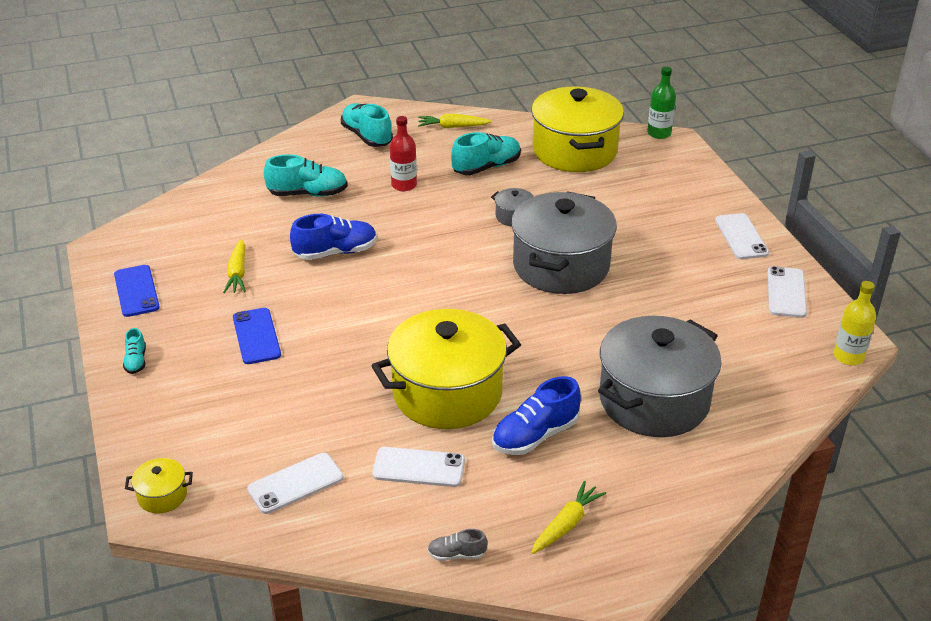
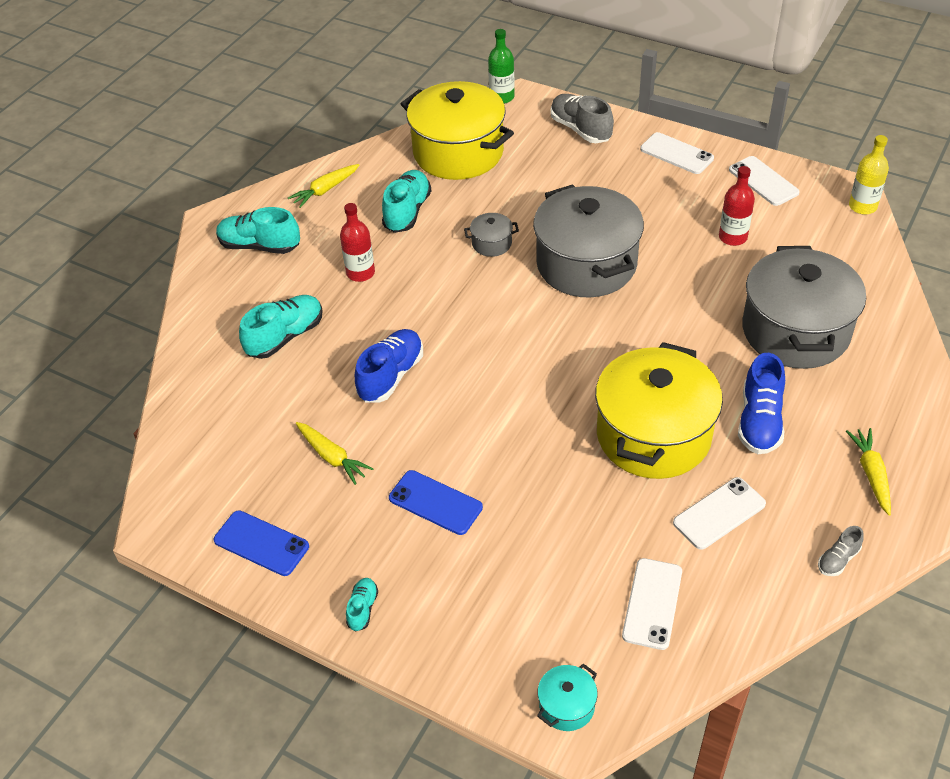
camera: 40 degrees left, 10 degrees up
(136, 361) = (362, 608): turquoise shoe -> turquoise shoe turned 120 degrees counterclockwise
(162, 496) = (566, 706): yellow pot -> turquoise pot
(688, 182) = (580, 129): none -> grey shoe
(700, 313) = (733, 237): none -> red bottle

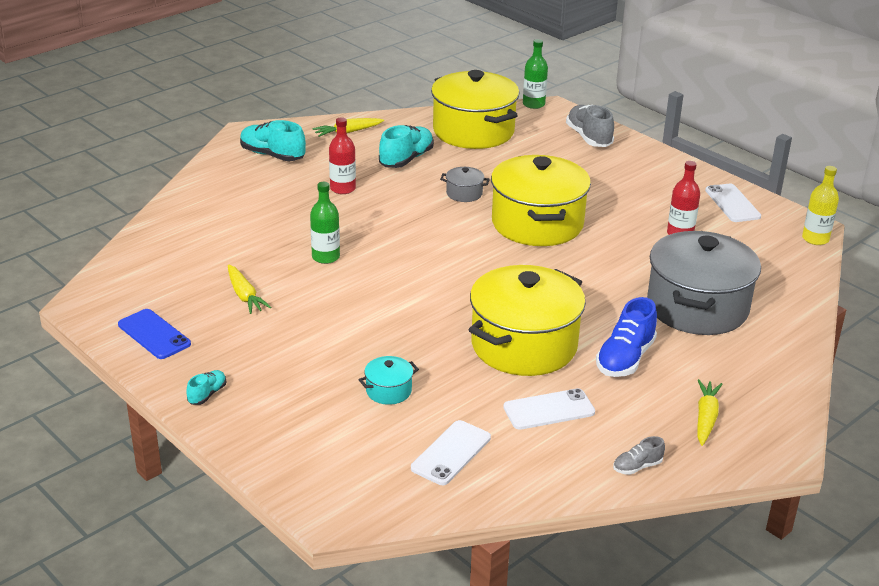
camera: 15 degrees right, 15 degrees down
(285, 336) = (256, 214): turquoise shoe -> none
(391, 376) = (325, 257): blue shoe -> green bottle
(435, 503) = (309, 344): blue phone -> none
(566, 706) = (334, 499): turquoise pot -> turquoise pot (388, 391)
(586, 264) = (537, 224): grey pot -> yellow pot
(676, 154) = (664, 170): white phone -> none

